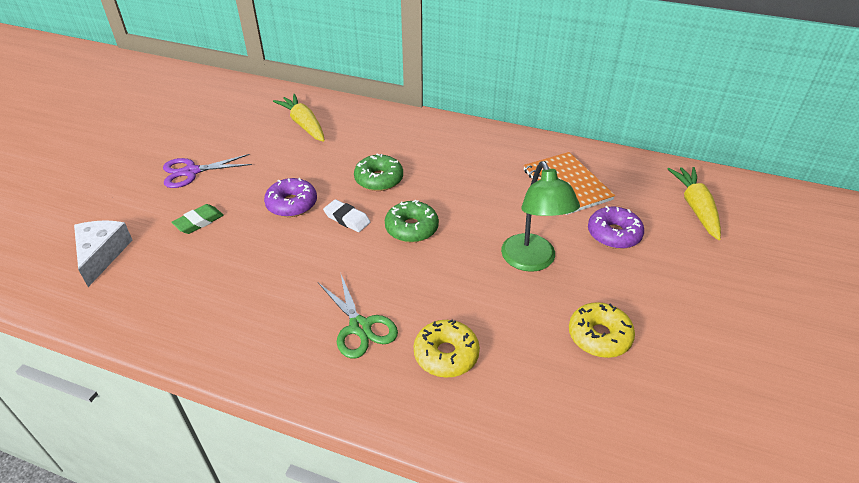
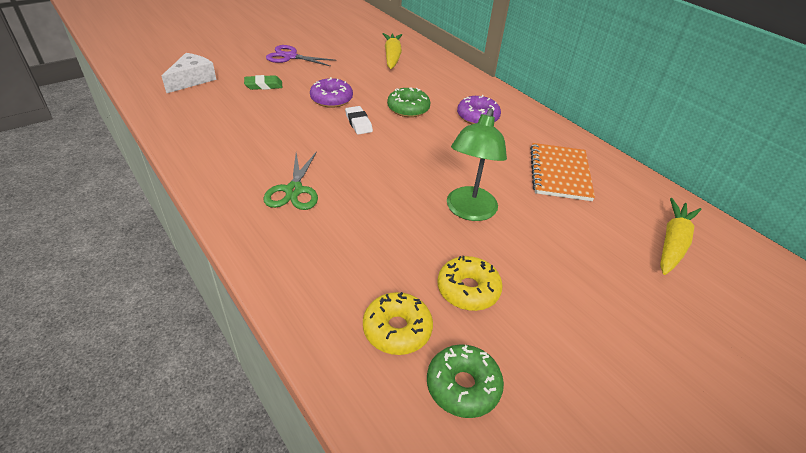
camera: 30 degrees right, 0 degrees up
(411, 228) = (398, 148): green donut -> green donut (463, 386)
(446, 354) = (333, 237): yellow donut -> yellow donut (397, 329)
(614, 234) = (564, 226): purple donut -> purple donut (477, 117)

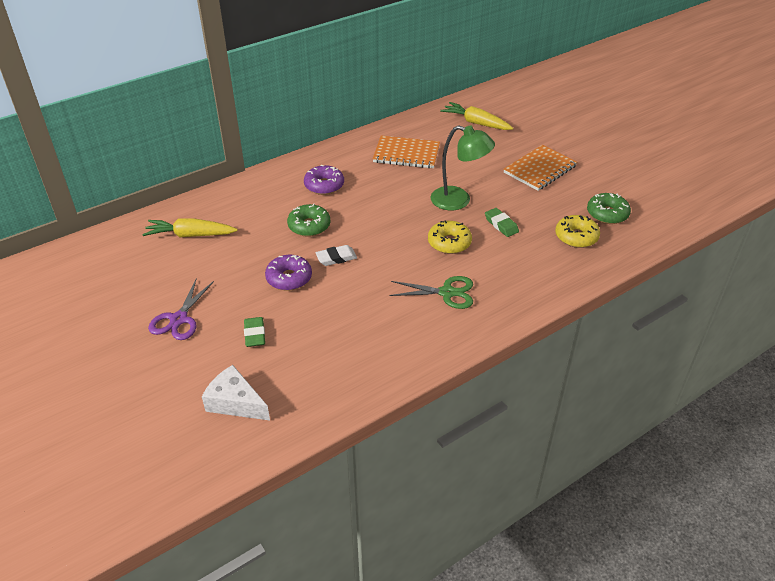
camera: 85 degrees left, 0 degrees up
(421, 247) = (501, 225): none -> green eraser
(468, 290) = (536, 207): yellow donut -> yellow donut (449, 243)
(571, 307) = (540, 169): none -> orange notebook

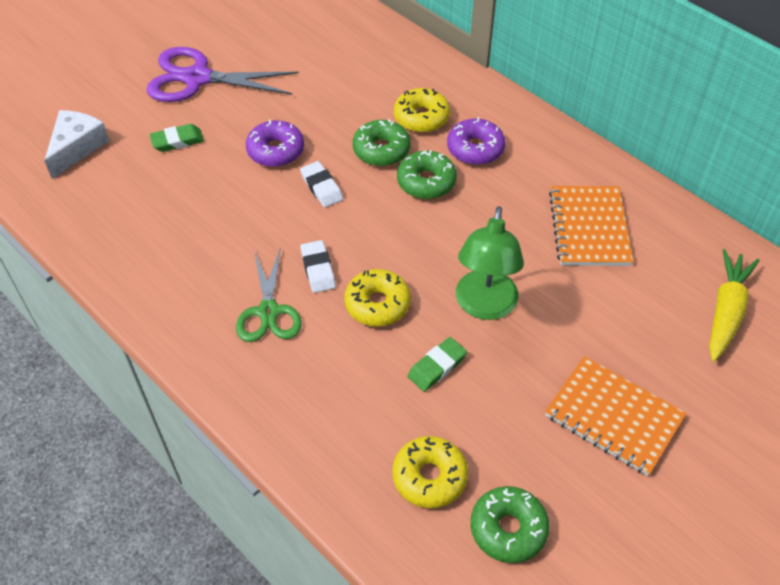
camera: 80 degrees right, 10 degrees up
(178, 319) = (197, 78): purple scissors -> purple scissors, size x1.52
(190, 235) = (340, 52): yellow carrot -> none
(283, 204) = (421, 117): none -> yellow donut
(347, 210) = (426, 182): none -> green donut
(414, 266) = (318, 269): none -> white eraser

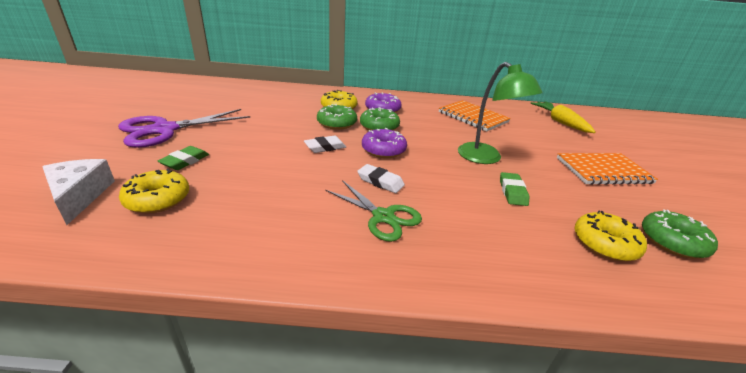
camera: 45 degrees left, 20 degrees down
(276, 151) = (271, 142): purple donut -> purple donut (383, 150)
(321, 187) = (325, 147): white eraser -> white eraser turned 45 degrees counterclockwise
(377, 304) = (438, 181): yellow donut -> yellow donut (158, 199)

